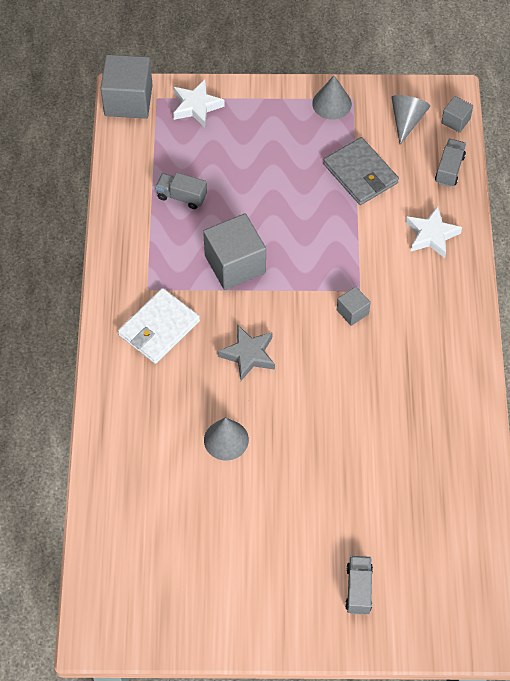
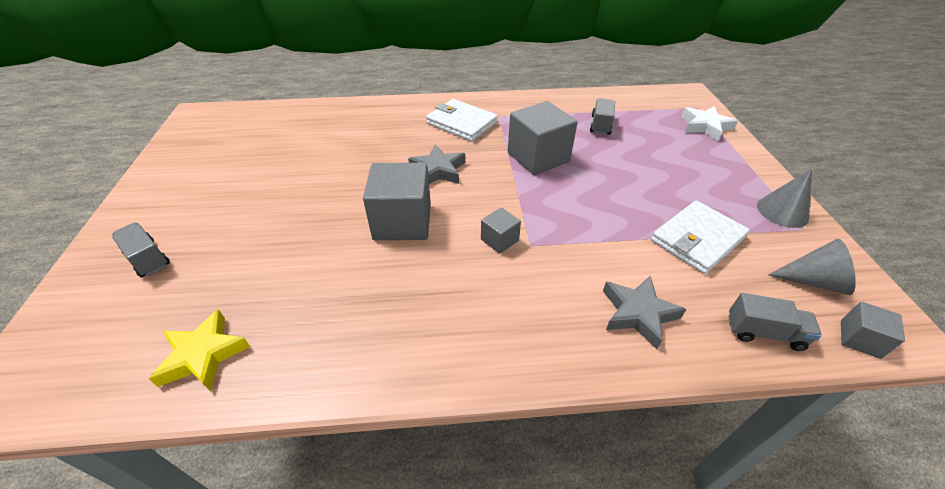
camera: 85 degrees right, 15 degrees down
(128, 100) = (685, 95): grey cube -> grey cube (402, 222)
(226, 440) = (348, 163): grey cone -> none
(358, 589) = (148, 258): grey truck -> grey truck turned 135 degrees counterclockwise
(360, 174) = (697, 239): grey wallet -> white wallet
(431, 235) = (638, 313): white star -> grey star
(459, 512) = (203, 355): none -> yellow star

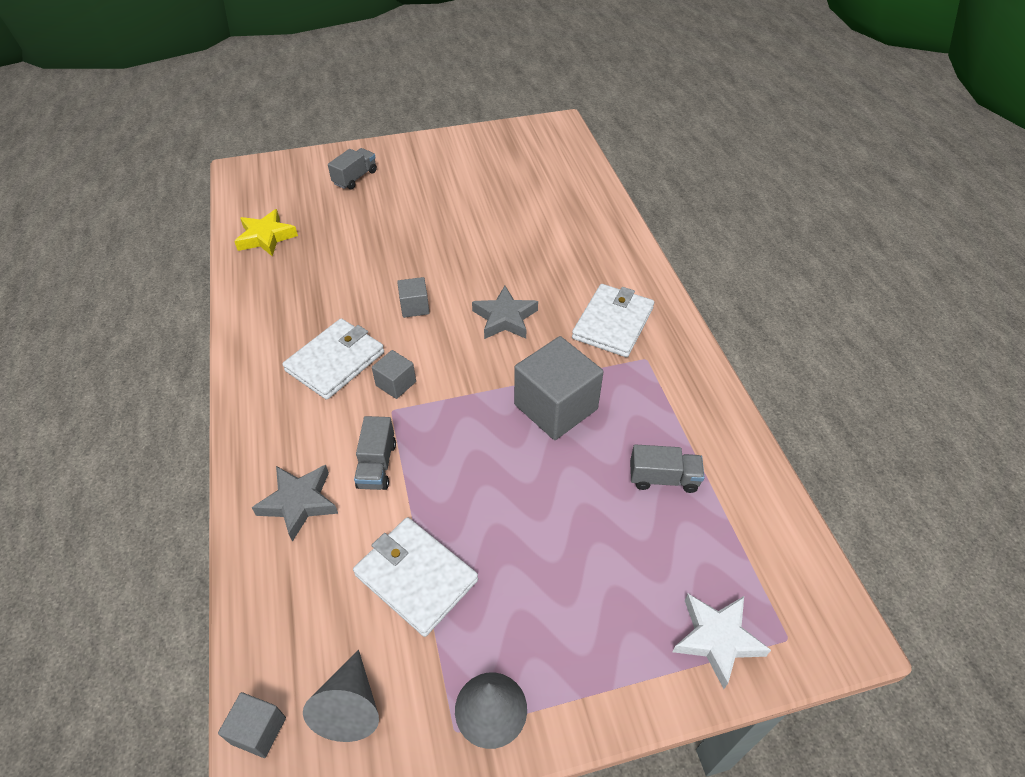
camera: 80 degrees right, 5 degrees up
(402, 222) = (414, 307): grey cube -> grey cube, size x0.50
(460, 283) = (335, 361): none -> white wallet
(764, 333) = (271, 622): grey truck -> grey truck (377, 465)

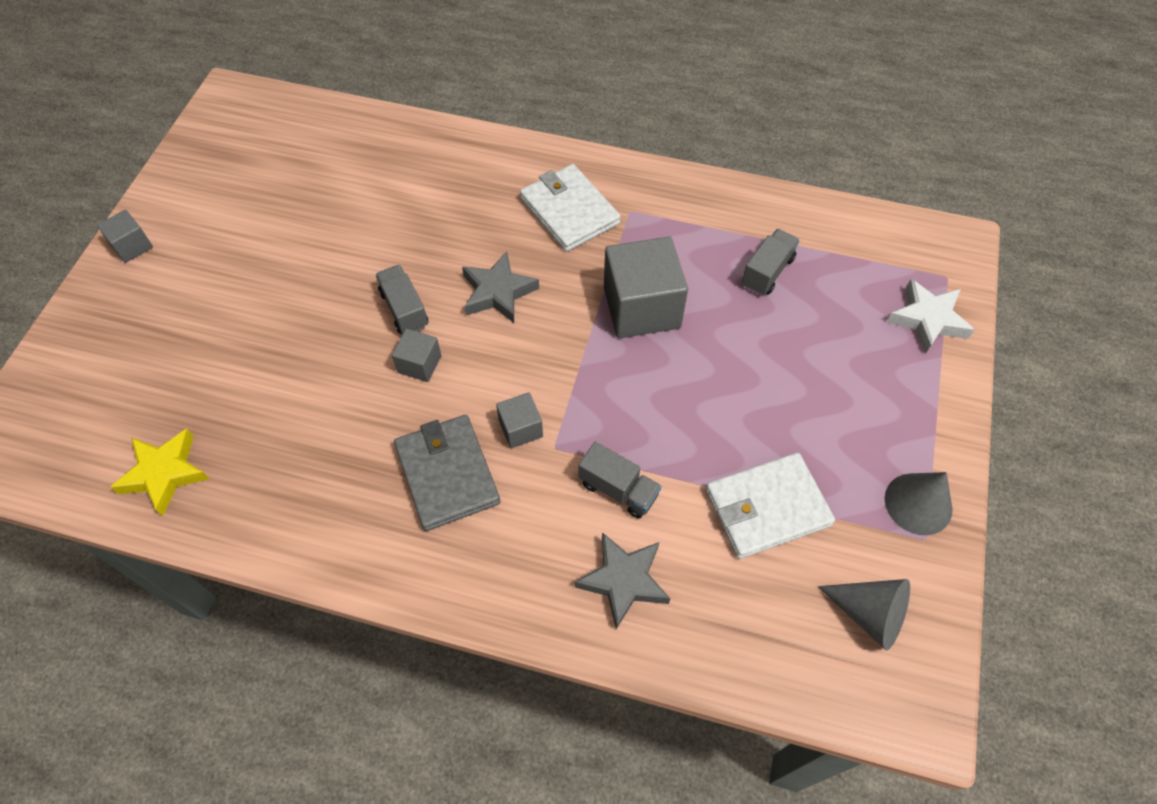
camera: 60 degrees left, 10 degrees up
(258, 730) = (859, 702): grey cube -> grey cube (132, 246)
(335, 361) = (447, 474): white wallet -> grey wallet
(355, 178) = (134, 331): grey truck -> grey truck (404, 309)

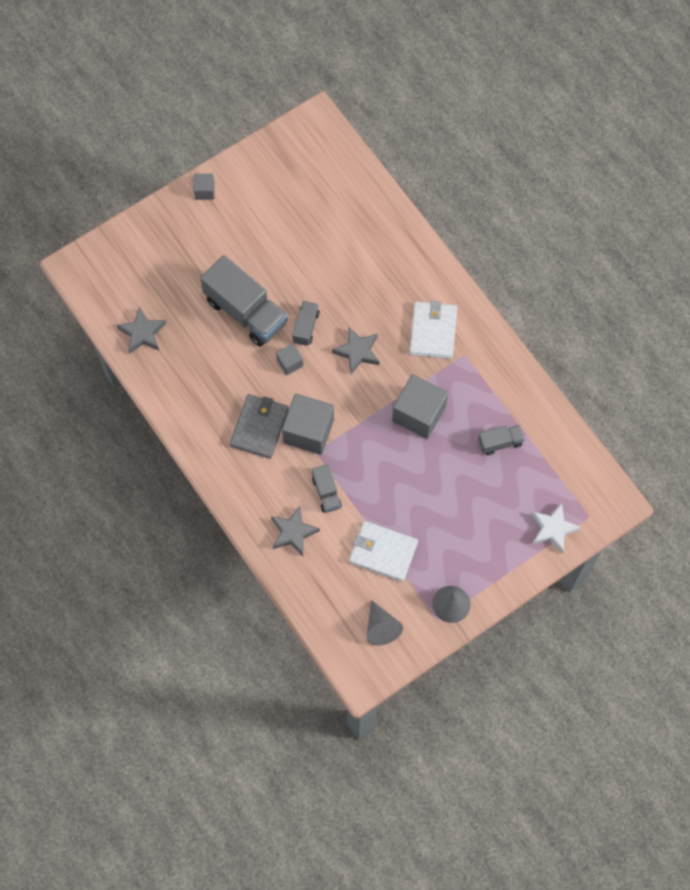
camera: 40 degrees right, 10 degrees up
(164, 473) = (142, 333): yellow star -> grey star
(304, 345) = (246, 312): none -> grey truck
(521, 428) = (308, 431): grey cube -> grey cube, size x2.02

